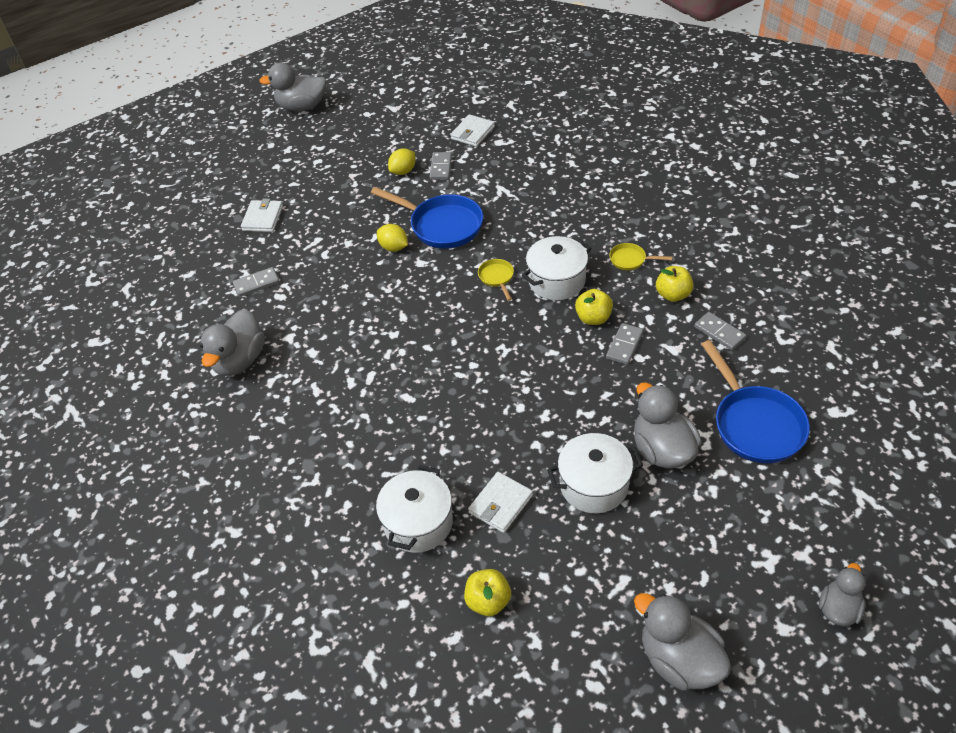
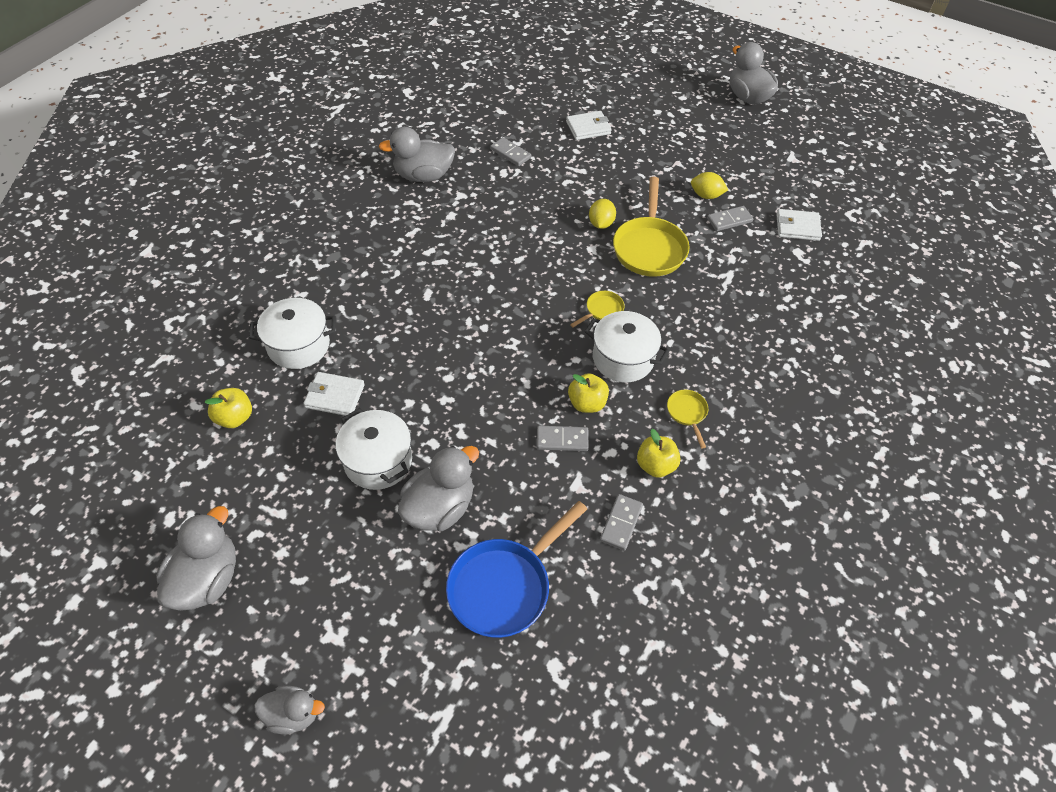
camera: 60 degrees right, 5 degrees up
(442, 225) = (649, 247): blue pan -> yellow pan

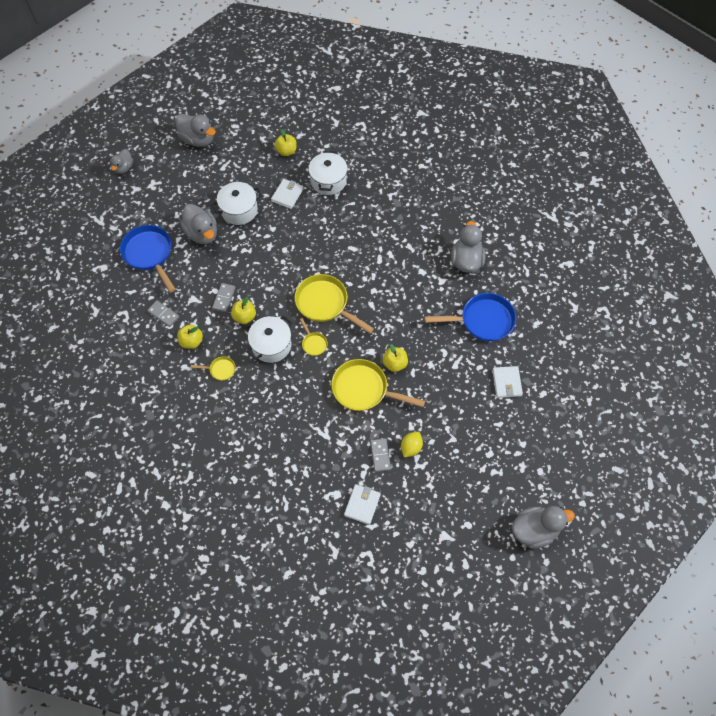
camera: 105 degrees right, 10 degrees up
(510, 153) = (482, 320): grey domino -> blue pan
(533, 309) = (325, 304): none -> yellow pan
(601, 224) = (395, 363): yellow lemon -> yellow apple

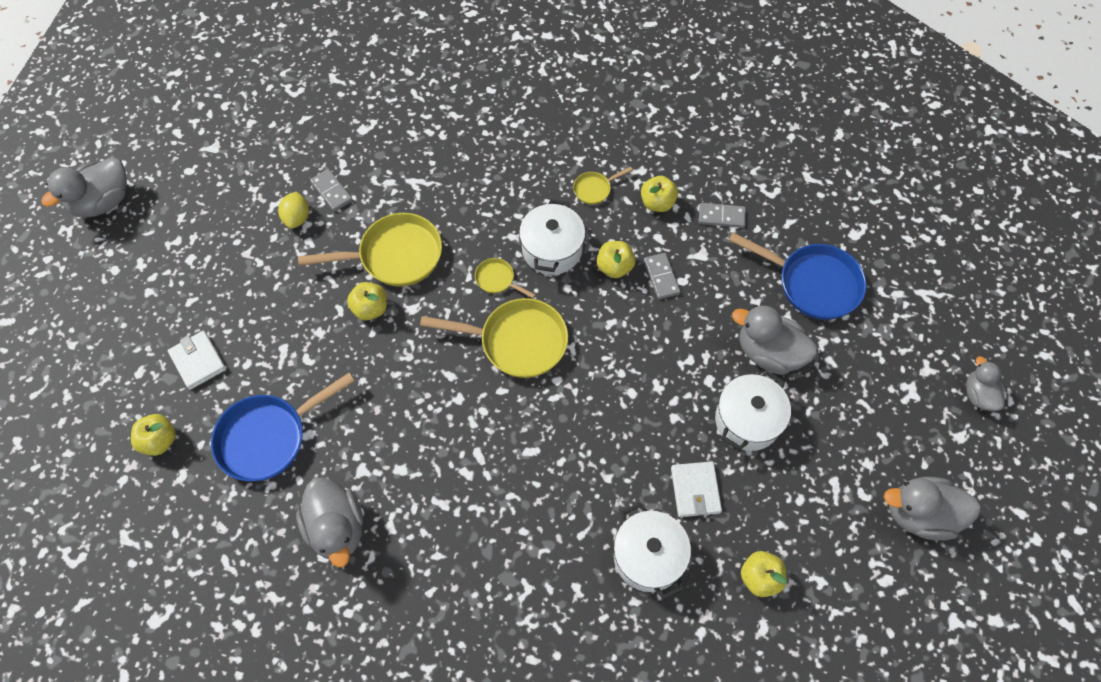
camera: 150 degrees right, 0 degrees up
(362, 505) = (326, 133): white wallet -> none
(542, 348) = (159, 440): none -> yellow apple

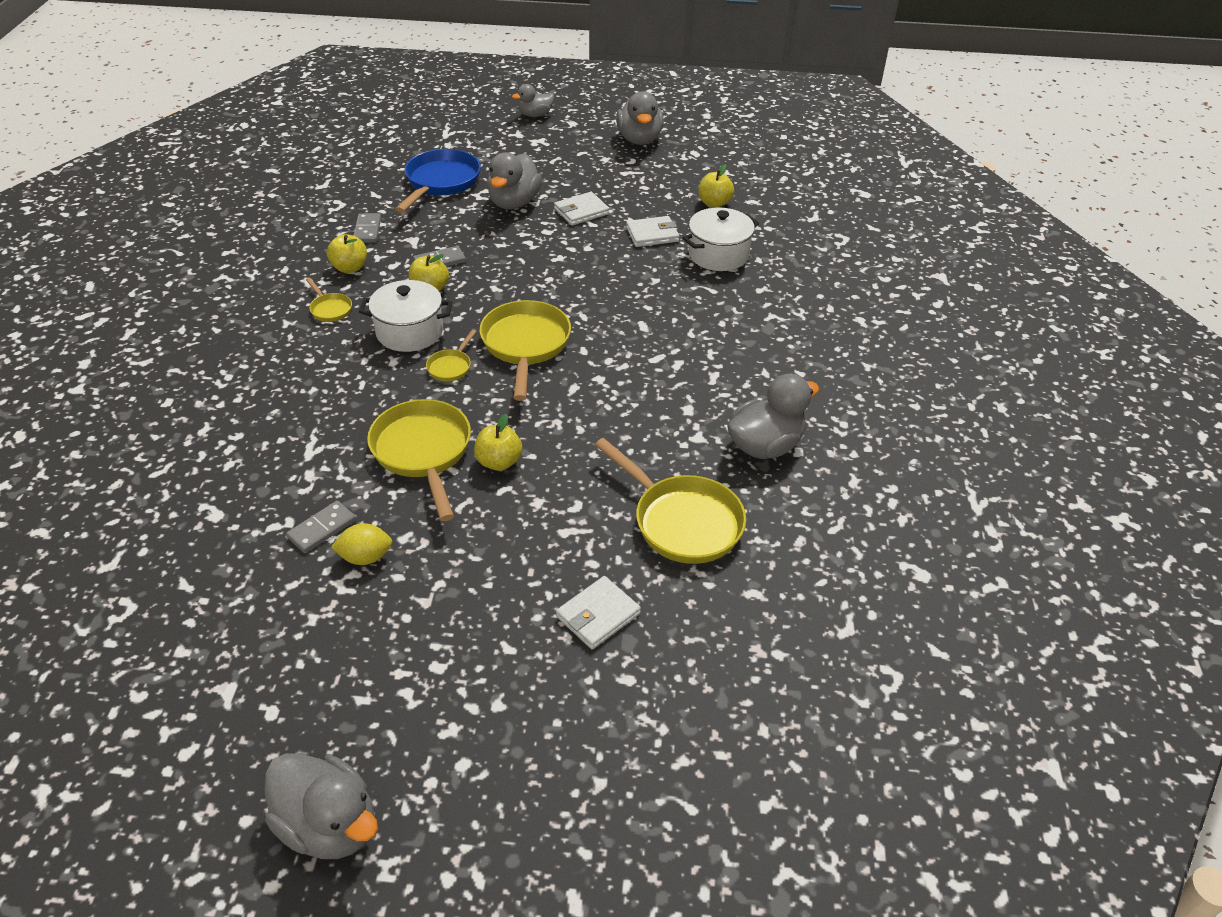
camera: 100 degrees left, 20 degrees down
(159, 440) = (716, 628): yellow apple -> none
(269, 437) = (682, 521): blue pan -> yellow pan
(747, 420) = (581, 211): white pot -> white wallet

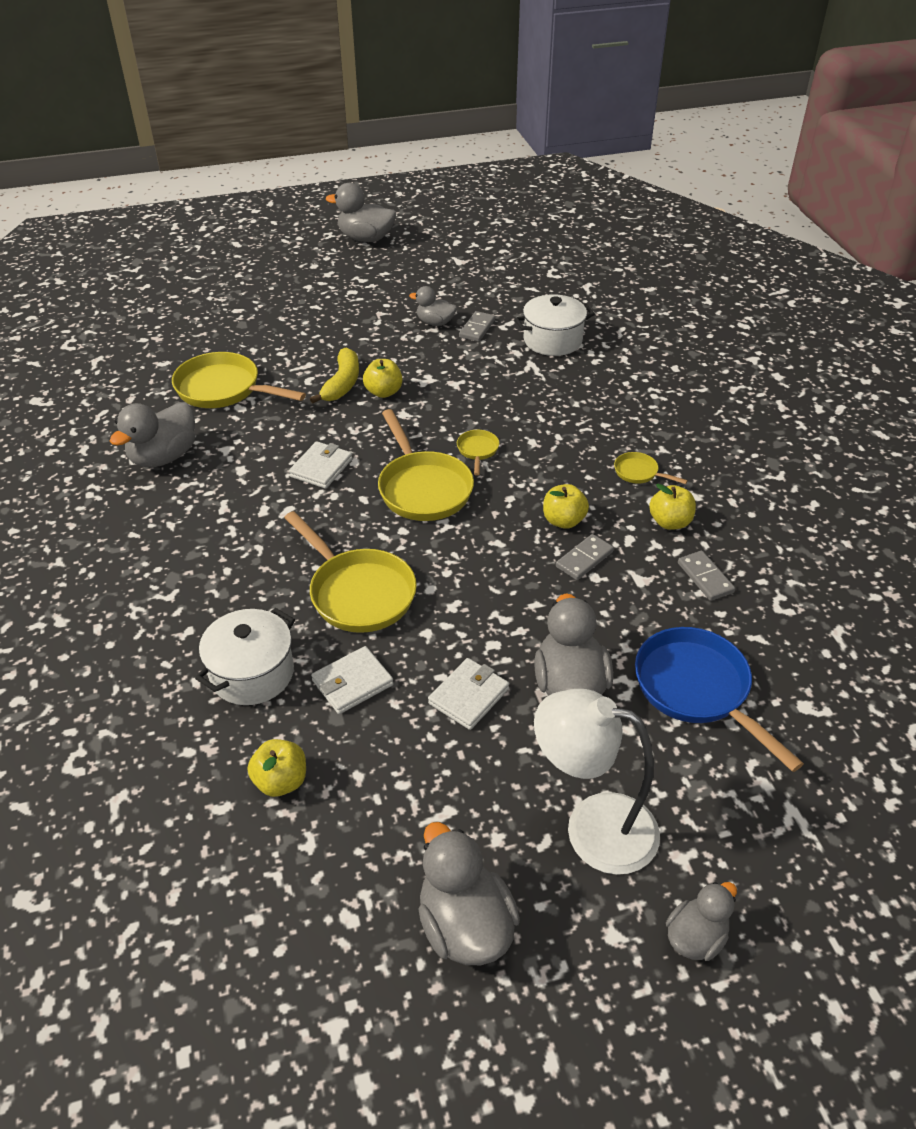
camera: 160 degrees right, 0 degrees up
(365, 557) = (435, 322): yellow lemon -> grey duck
(409, 332) = (542, 471): white pot -> white pot (552, 340)
(423, 452) = (446, 384): yellow pan -> yellow pan (358, 592)
(440, 183) = (697, 690): blue pan -> blue pan turned 150 degrees clockwise
(539, 488) = (342, 384): none -> yellow banana
(552, 151) = (592, 827): none -> white lamp
(598, 615) = (266, 331): white wallet -> white wallet (321, 468)

